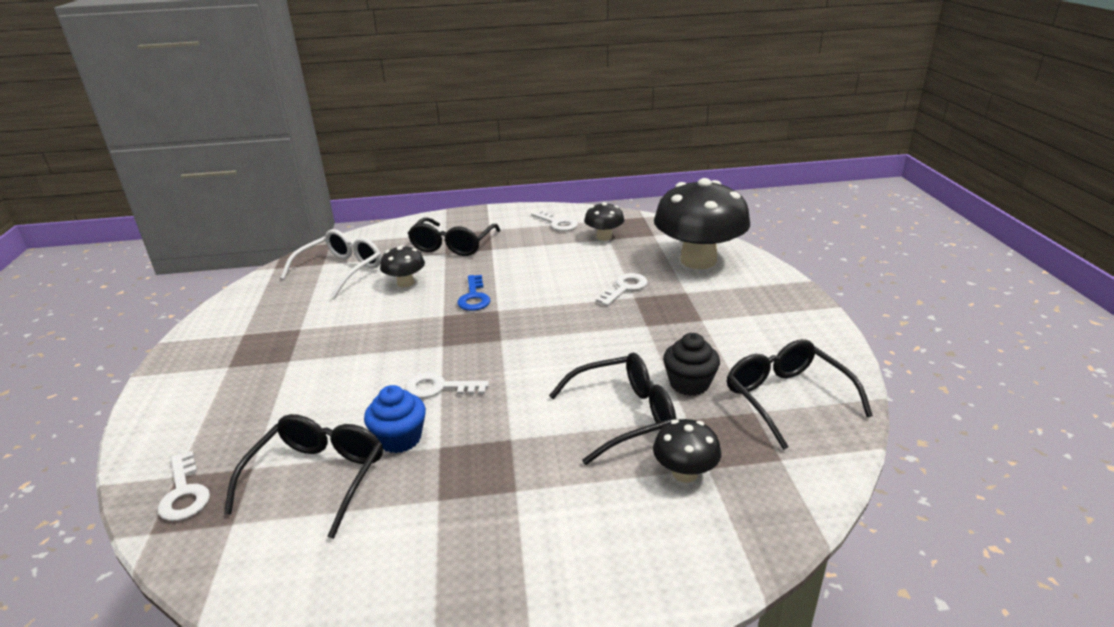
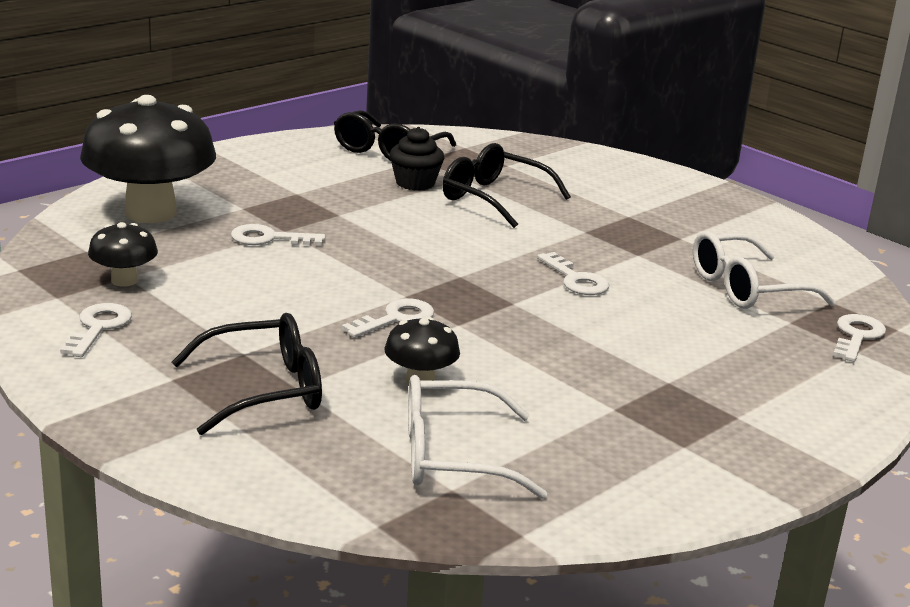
camera: 130 degrees left, 5 degrees down
(317, 478) = (746, 288): black glasses -> white glasses
(400, 438) = (658, 273): blue cupcake -> none
(474, 297) = (396, 319): blue key -> white key
(685, 473) = (524, 170): black mushroom -> none

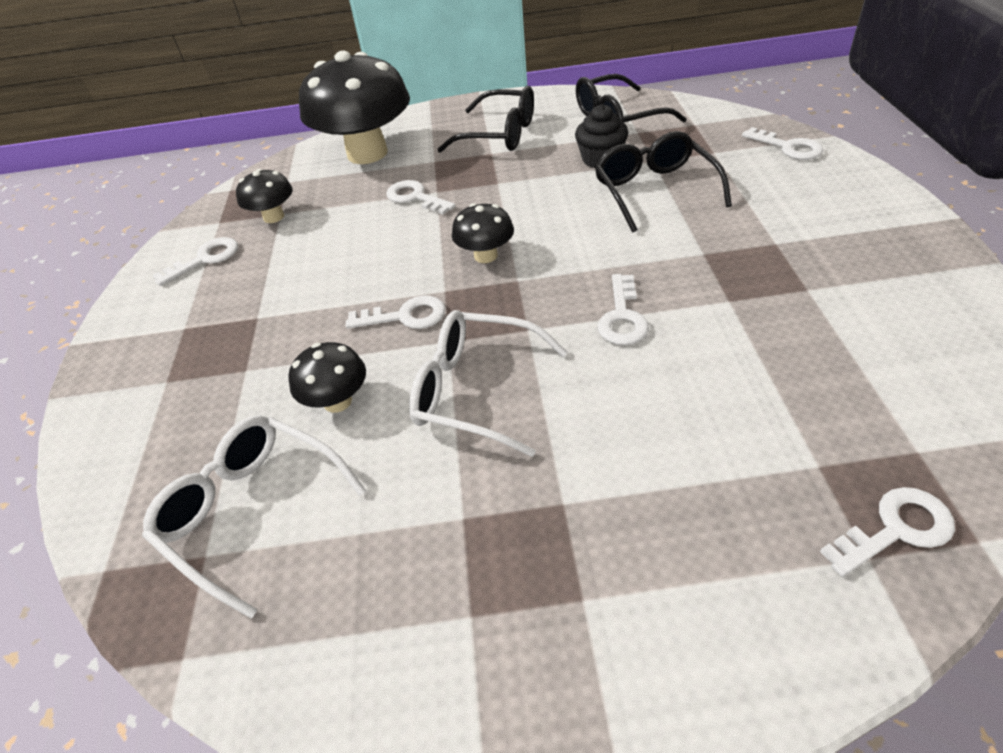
camera: 45 degrees right, 20 degrees up
(263, 390) = (221, 364): black glasses -> black glasses (499, 134)
(408, 266) = (485, 256): none -> black mushroom
(563, 154) = (788, 147): none -> white key
(746, 288) = (813, 390): white glasses -> white glasses (477, 391)

